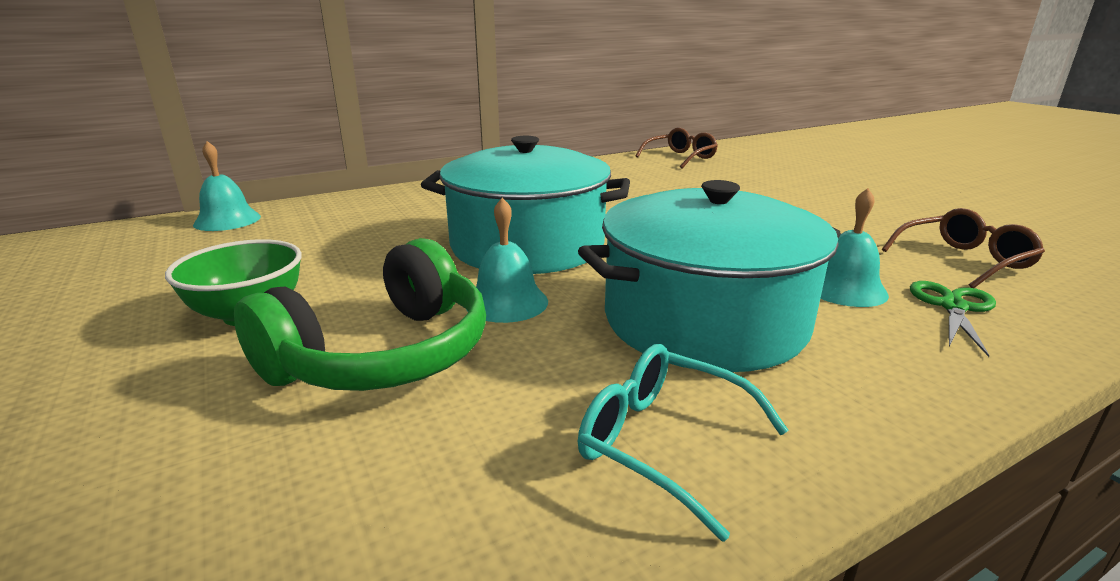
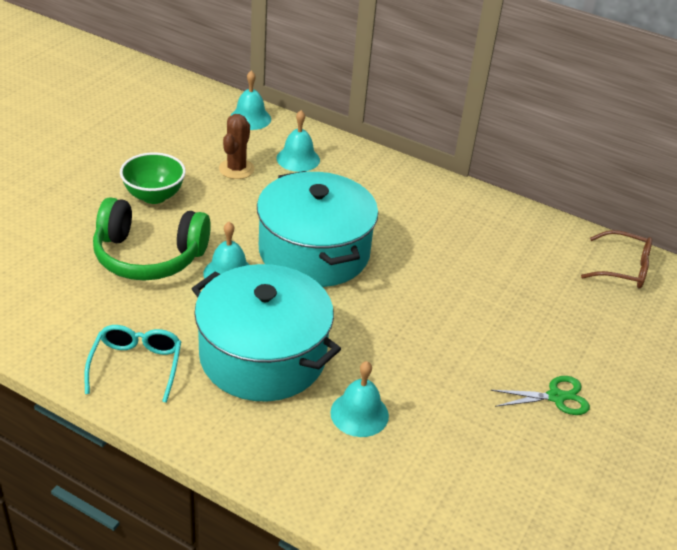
camera: 55 degrees right, 15 degrees up
(304, 248) = (236, 169): none -> brown cactus
(351, 216) = (298, 159): none -> turquoise bell
(953, 307) = (368, 470): green scissors -> green scissors (556, 397)
(964, 260) = (474, 481): brown glasses -> none

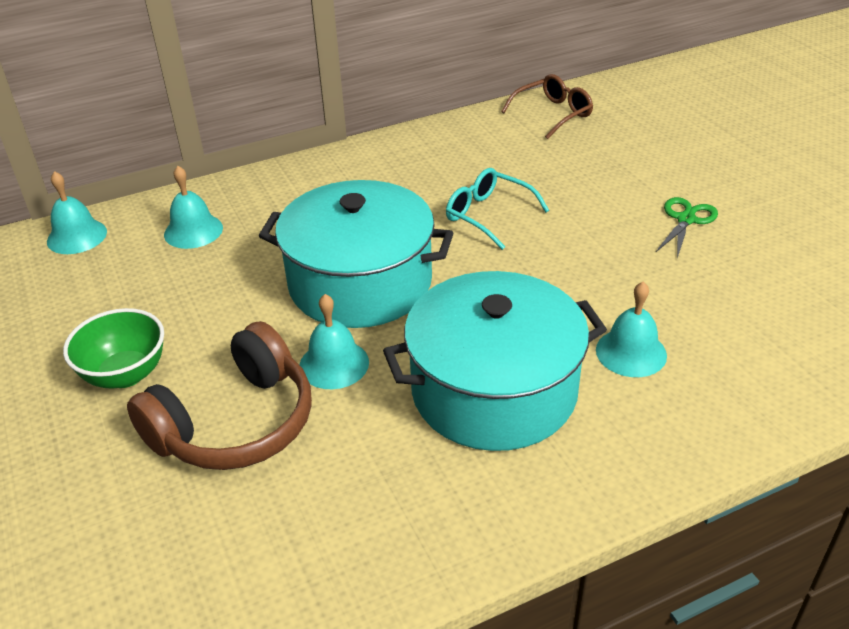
camera: 50 degrees left, 0 degrees up
(136, 365) = (427, 512): turquoise glasses -> turquoise glasses (488, 215)
(149, 256) = (235, 423): green headphones -> brown headphones
(236, 169) = (156, 284): brown cactus -> none

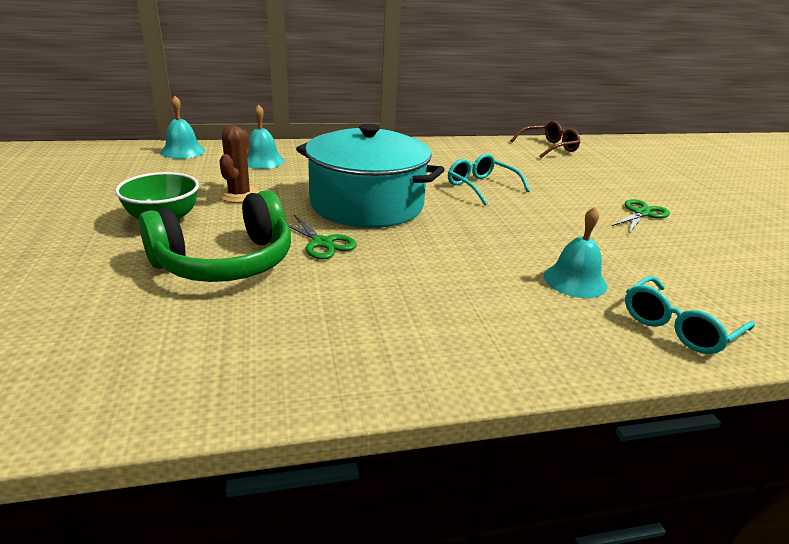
camera: 10 degrees right, 10 degrees down
(195, 305) = (239, 195): none -> brown cactus
(235, 423) = (225, 262): brown headphones -> green headphones
(334, 364) = (322, 243): turquoise bell -> green scissors
(494, 390) = (446, 282): turquoise pot -> none
(746, 394) = (678, 327): none -> turquoise glasses

